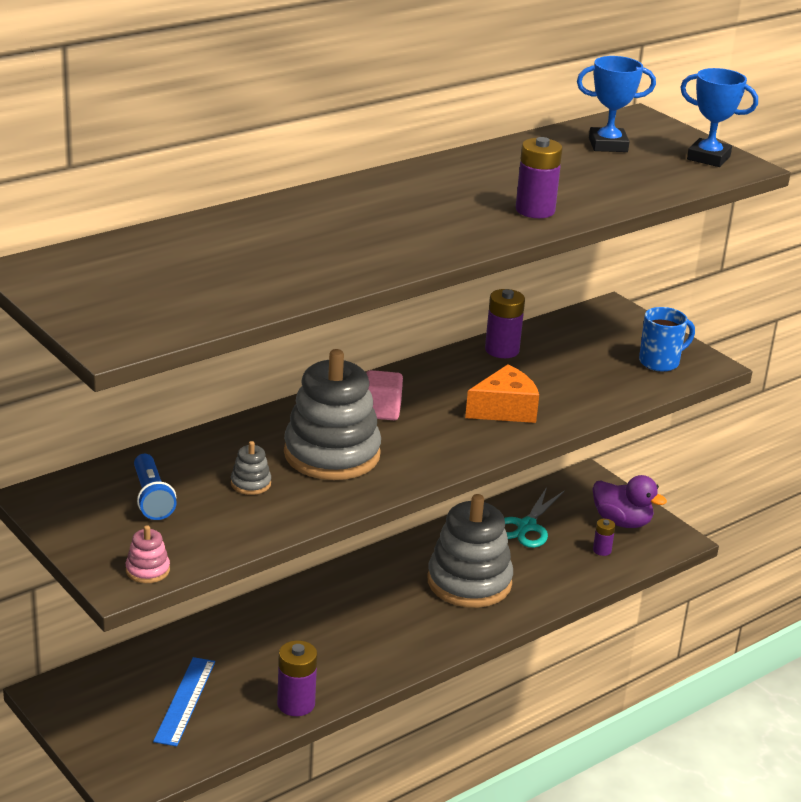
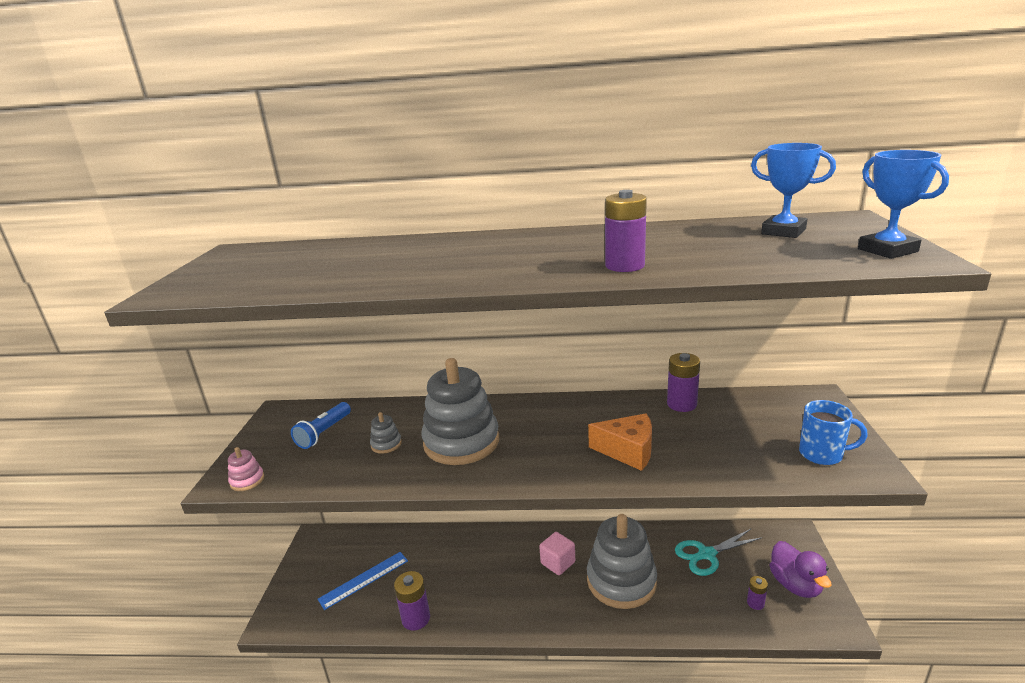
camera: 45 degrees right, 5 degrees down
(381, 411) = (535, 422): pink cube -> pink cube (558, 563)

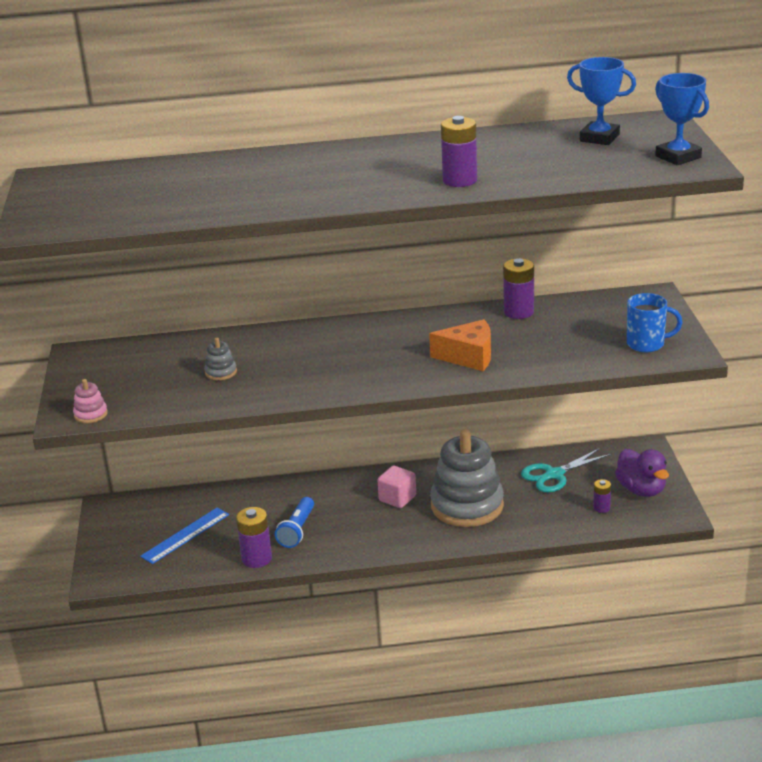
camera: 10 degrees left, 5 degrees up
(324, 433) = (146, 368): blue flashlight -> blue flashlight (297, 530)
(461, 442) = (300, 363): grey stacking toy -> none

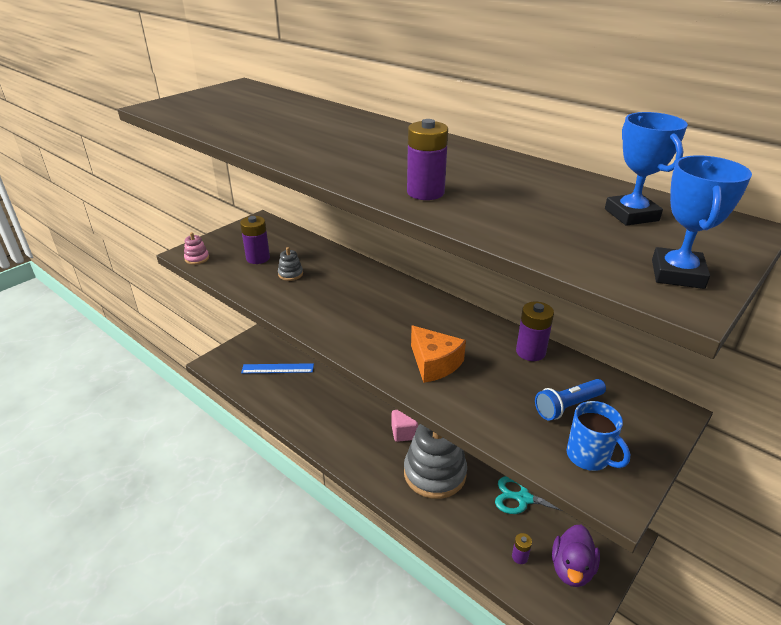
camera: 45 degrees right, 5 degrees up
(256, 558) = (283, 410): purple battery -> purple battery (258, 258)
(297, 530) = (326, 409): blue flashlight -> blue flashlight (568, 406)

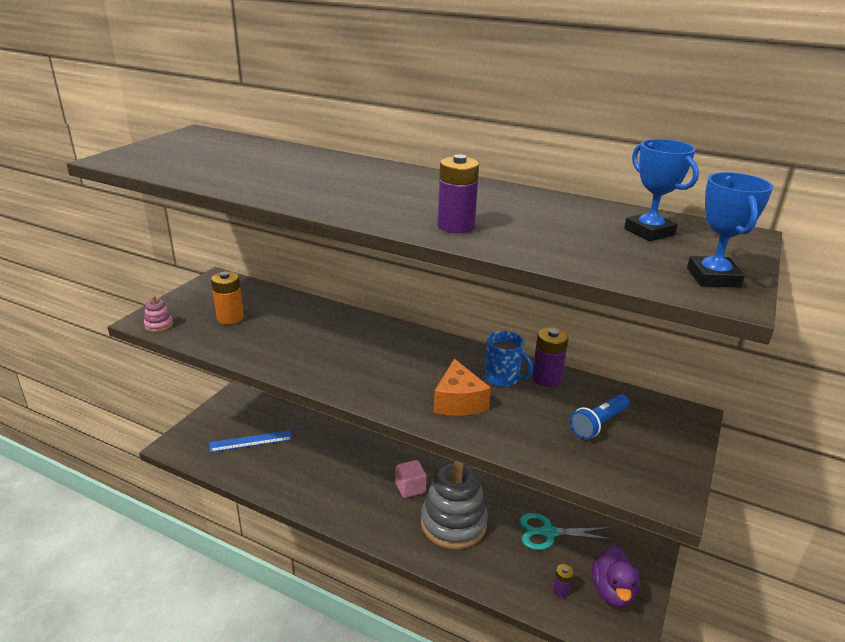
camera: 15 degrees left, 5 degrees down
(258, 258) = (230, 318): purple battery -> orange battery
(290, 274) = (273, 330): grey stacking toy -> none
(434, 363) = (458, 402): orange cheese -> orange cheese turned 45 degrees clockwise
(589, 456) = (634, 466): blue mug -> blue mug (503, 378)

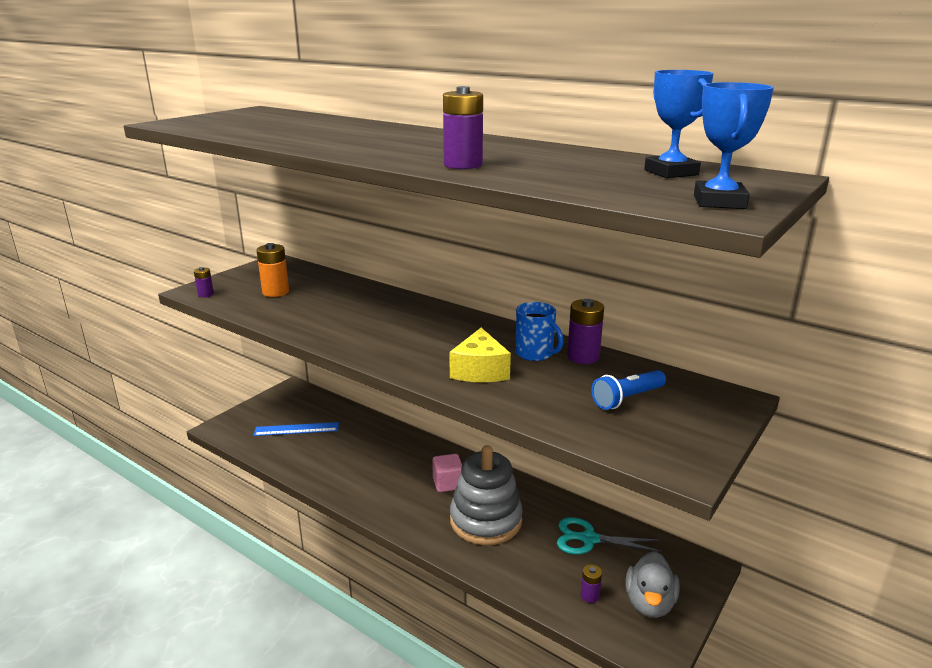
camera: 10 degrees right, 5 degrees down
(159, 325) = (206, 294): pink stacking toy -> purple battery
(458, 402) = (480, 370): orange cheese -> yellow cheese
(612, 591) = (649, 603): purple duck -> grey duck

